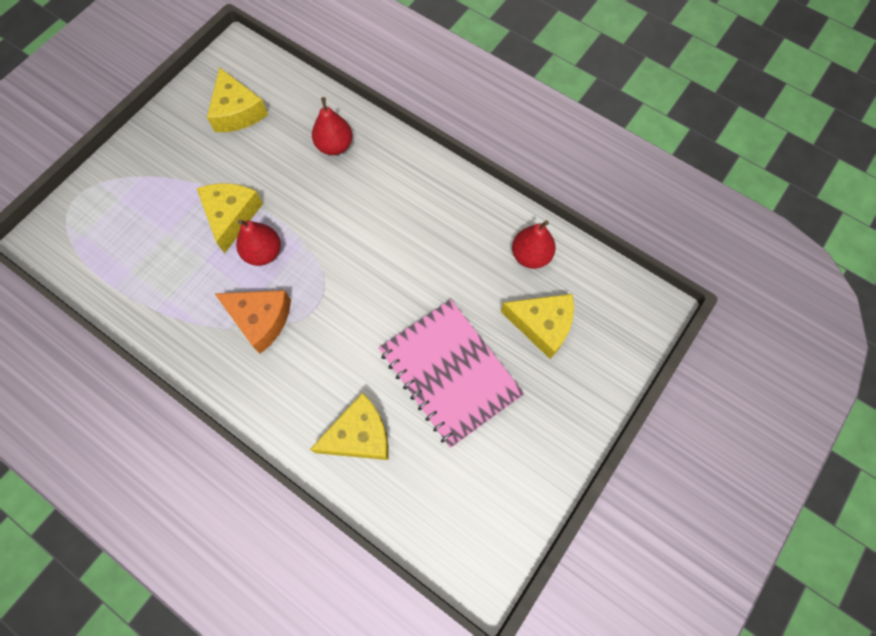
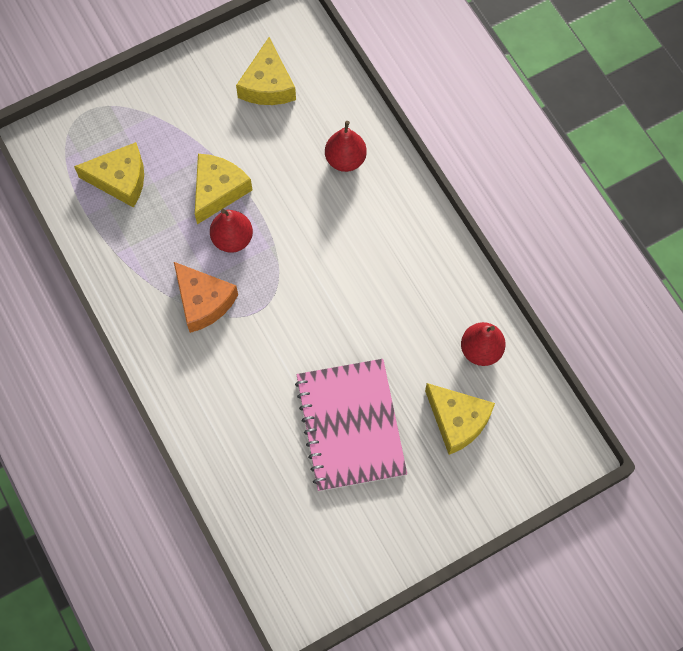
camera: 25 degrees right, 0 degrees up
(359, 435) = (244, 444): yellow cheese -> yellow cheese (120, 179)

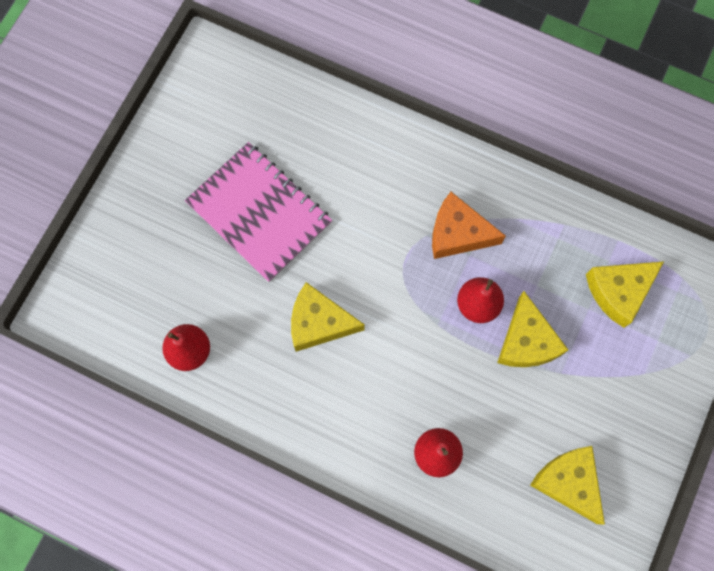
camera: 145 degrees right, 5 degrees up
(457, 420) = (172, 275): yellow cheese -> yellow cheese (319, 322)

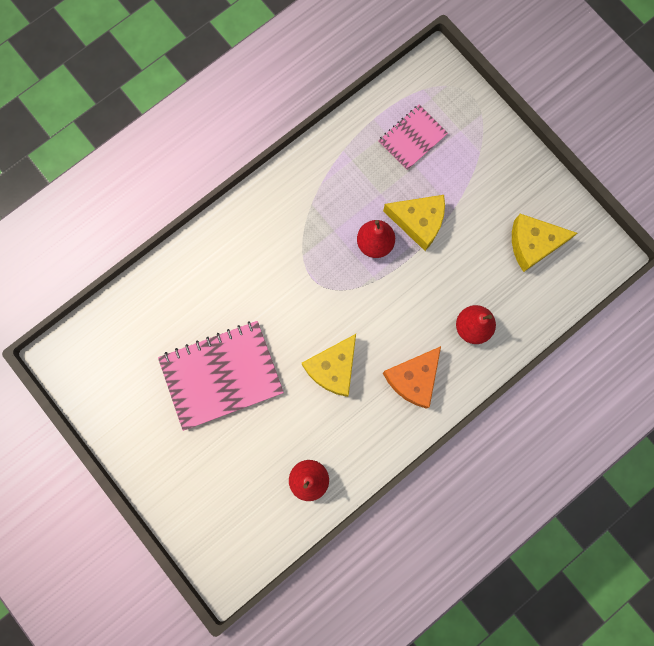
camera: 65 degrees left, 5 degrees up
(458, 233) = (312, 231): orange cheese -> orange cheese (413, 379)
(618, 291) = (412, 138): yellow cheese -> pink notebook

